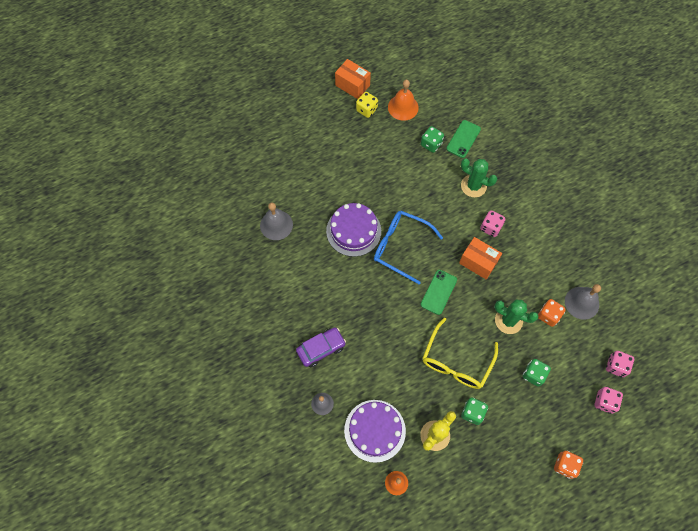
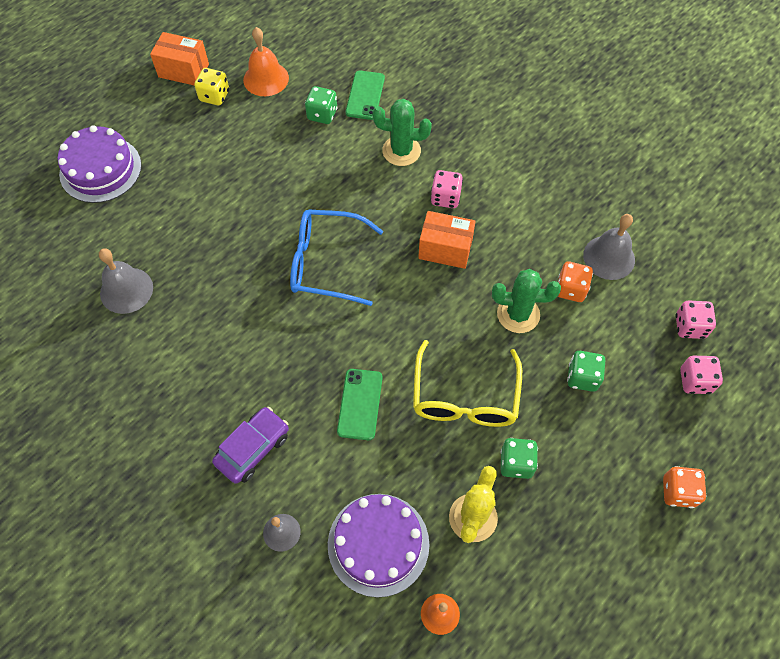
camera: 20 degrees left, 5 degrees down
(353, 231) = (248, 262): purple cake -> purple cake (100, 169)
(438, 292) = (403, 307): green phone -> green phone (360, 404)

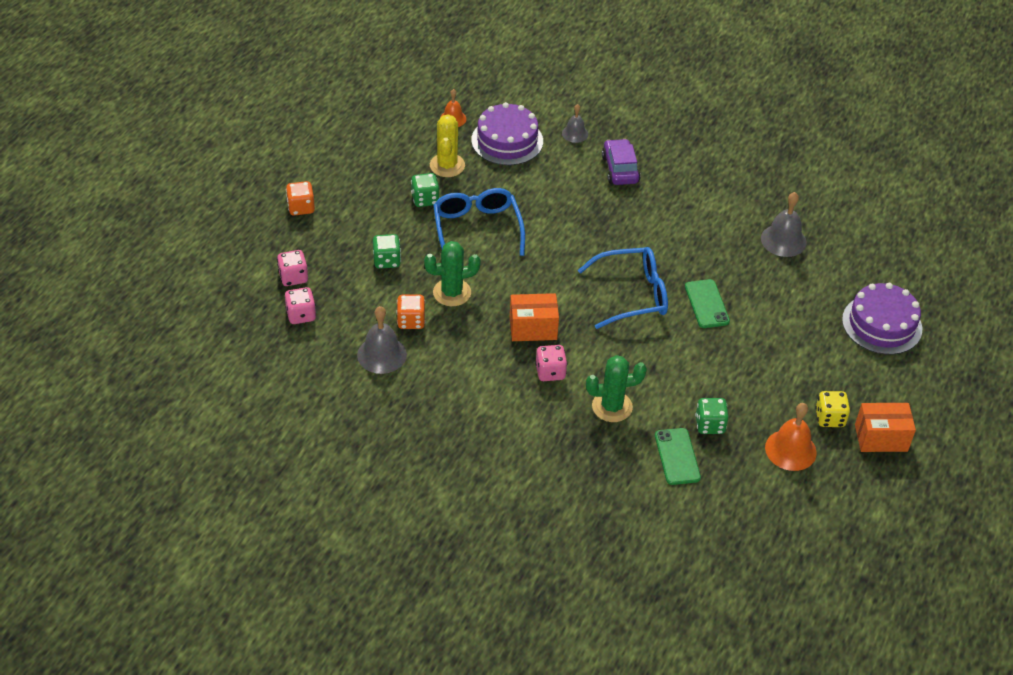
camera: 160 degrees right, 15 degrees down
(253, 448) = (620, 169): purple car -> purple car turned 150 degrees clockwise
(360, 404) = (555, 209): green phone -> green phone (706, 304)
(465, 397) = (477, 229): yellow glasses -> blue glasses

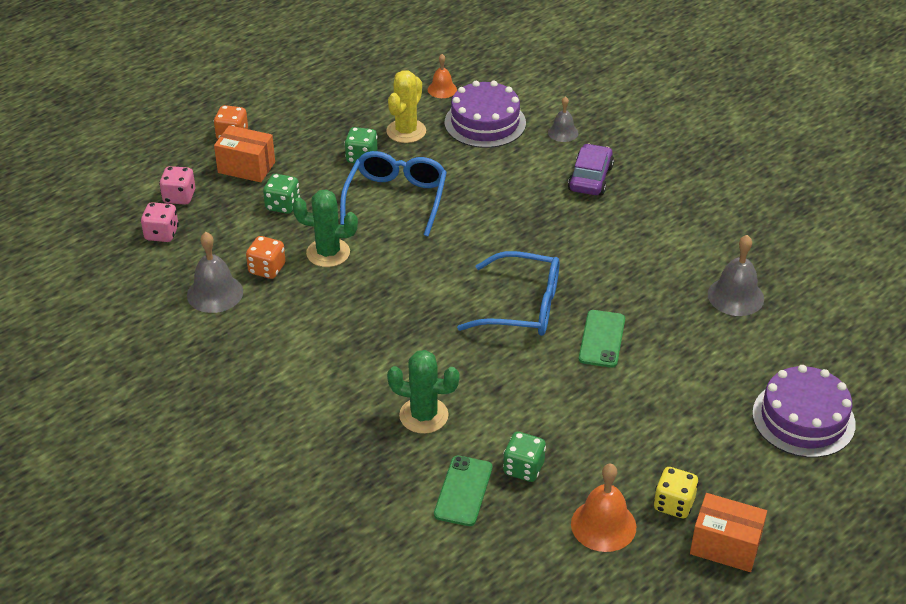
camera: 25 degrees right, 5 degrees down
(533, 328) = (390, 311): orange box -> orange box (246, 167)
(550, 372) = (379, 360): pink dice -> none

